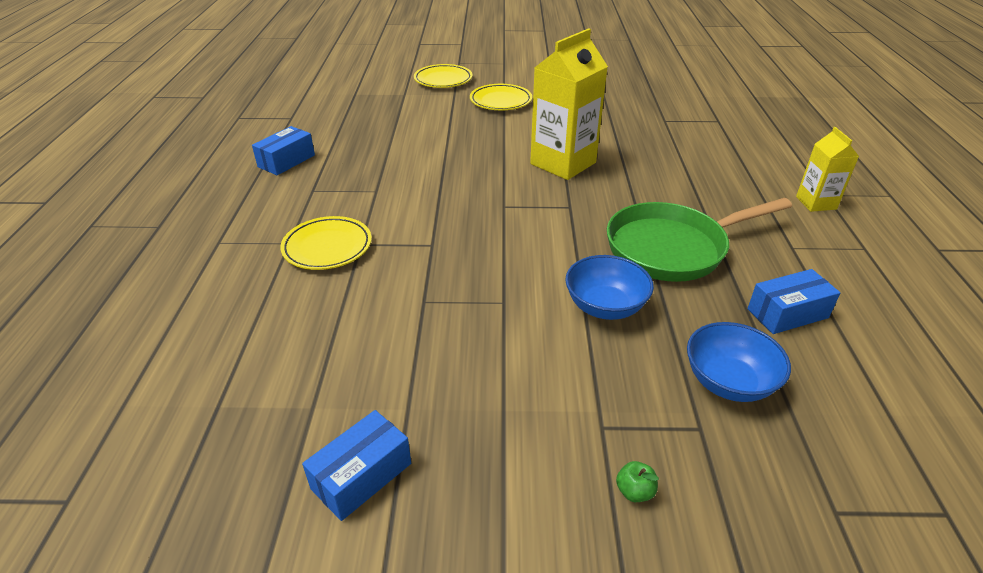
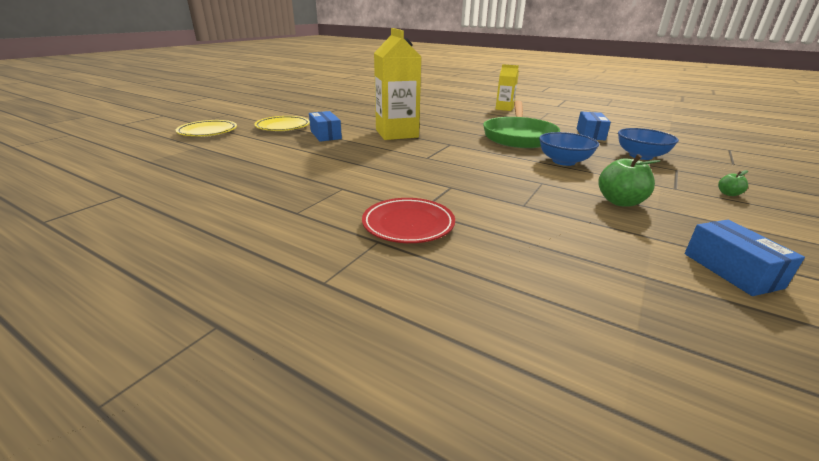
camera: 60 degrees left, 10 degrees down
(286, 161) = (213, 214): blue box -> blue box (325, 135)
(327, 247) = (408, 225): yellow plate -> red plate
(496, 374) = (620, 202): none -> green apple

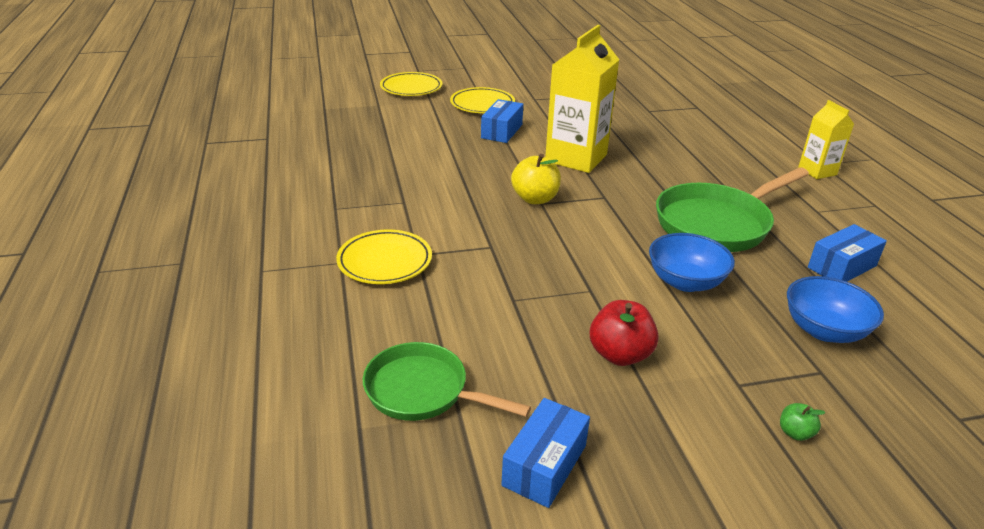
camera: 45 degrees right, 5 degrees up
(408, 225) = (385, 261): red plate -> yellow plate
(419, 157) = (535, 199): none -> yellow apple
(606, 279) = (423, 391): none -> green pan
(620, 202) = (620, 355): green apple -> red apple

